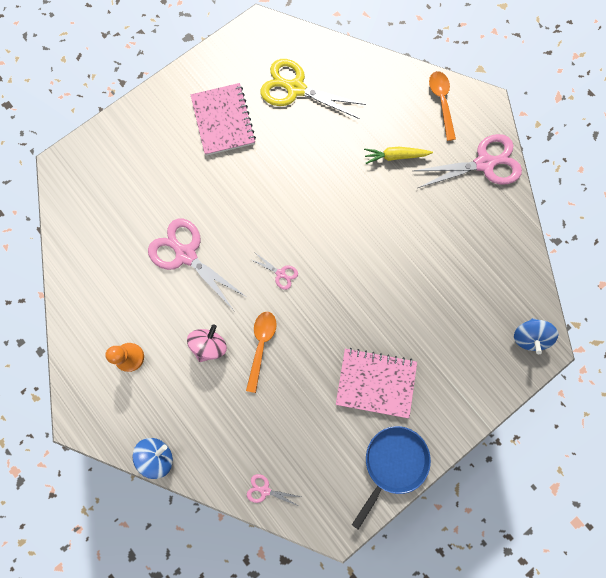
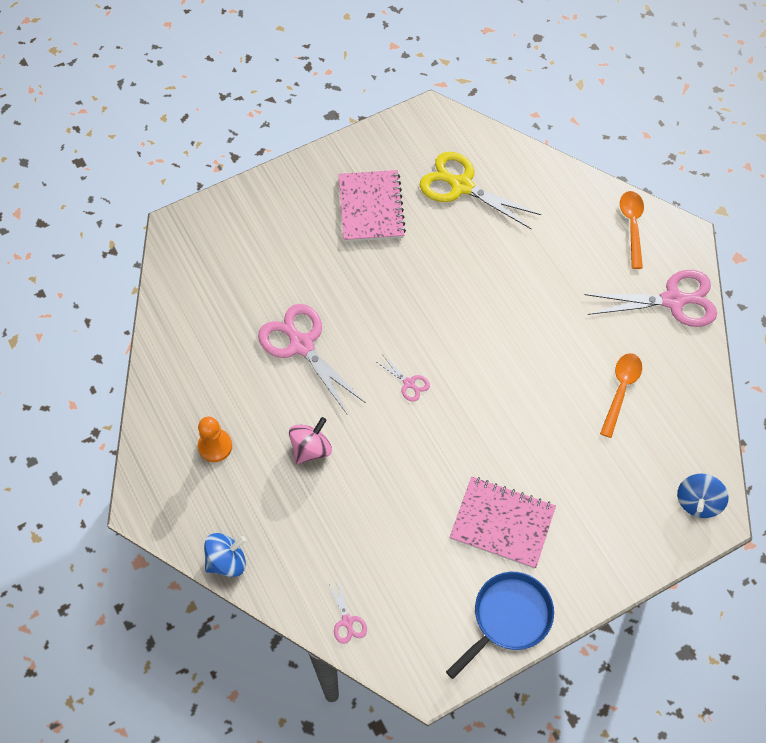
camera: 10 degrees right, 15 degrees down
(261, 345) = (372, 459): orange spoon -> orange spoon (621, 390)
(264, 490) = (347, 622): pink scissors -> pink scissors turned 135 degrees counterclockwise
(395, 156) = (567, 276): yellow carrot -> none

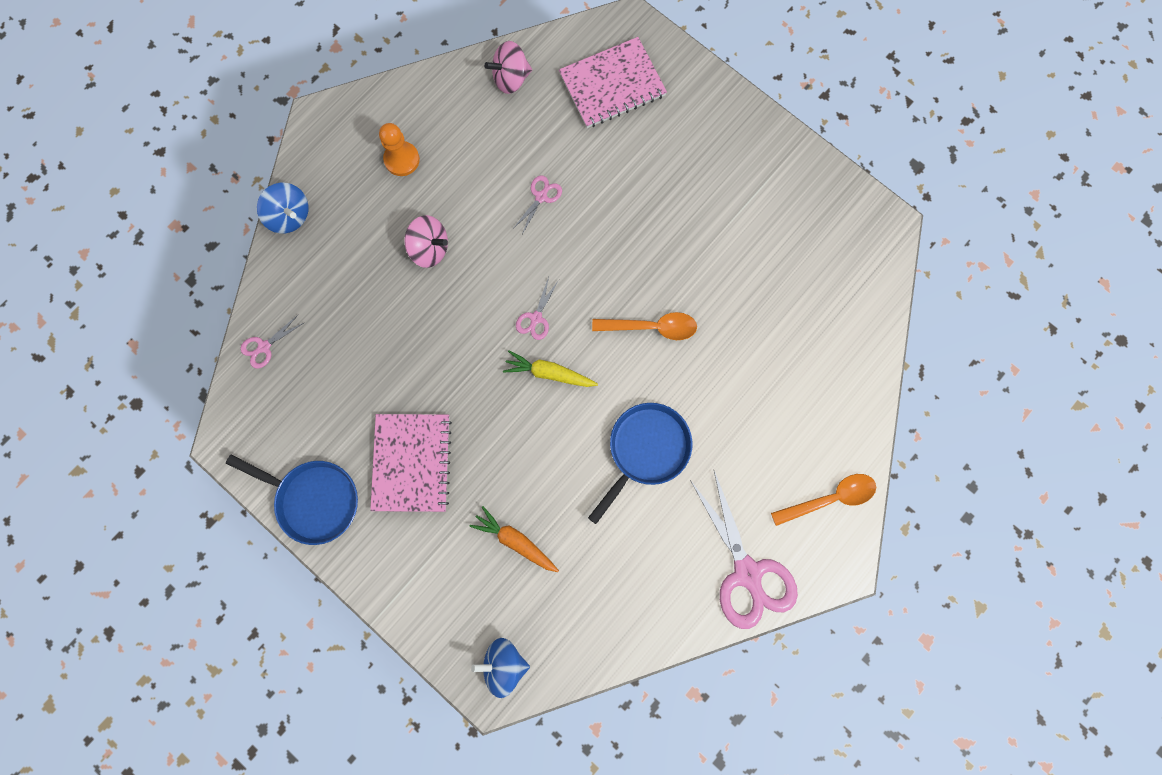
camera: 70 degrees right, 15 degrees up
(179, 333) = (511, 78): none -> pink spinning top
(301, 344) = (541, 196): pink scissors -> pink scissors, size x0.45
(371, 207) = (734, 206): pink notebook -> pink notebook (612, 85)
(460, 185) = (803, 290): yellow scissors -> none
(461, 388) = (549, 373): none -> yellow carrot
(552, 338) = (646, 450): none -> blue pan
(597, 460) = (515, 541): none -> orange carrot
(621, 390) = (609, 543): orange spoon -> orange spoon (651, 327)

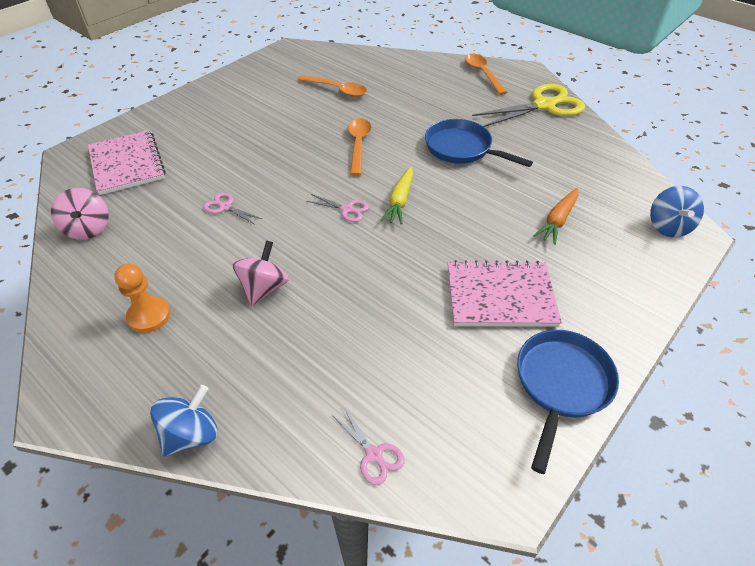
camera: 90 degrees left, 30 degrees down
(748, 574) = (545, 105): pink scissors -> yellow scissors
(775, 297) = (337, 90): none -> orange spoon

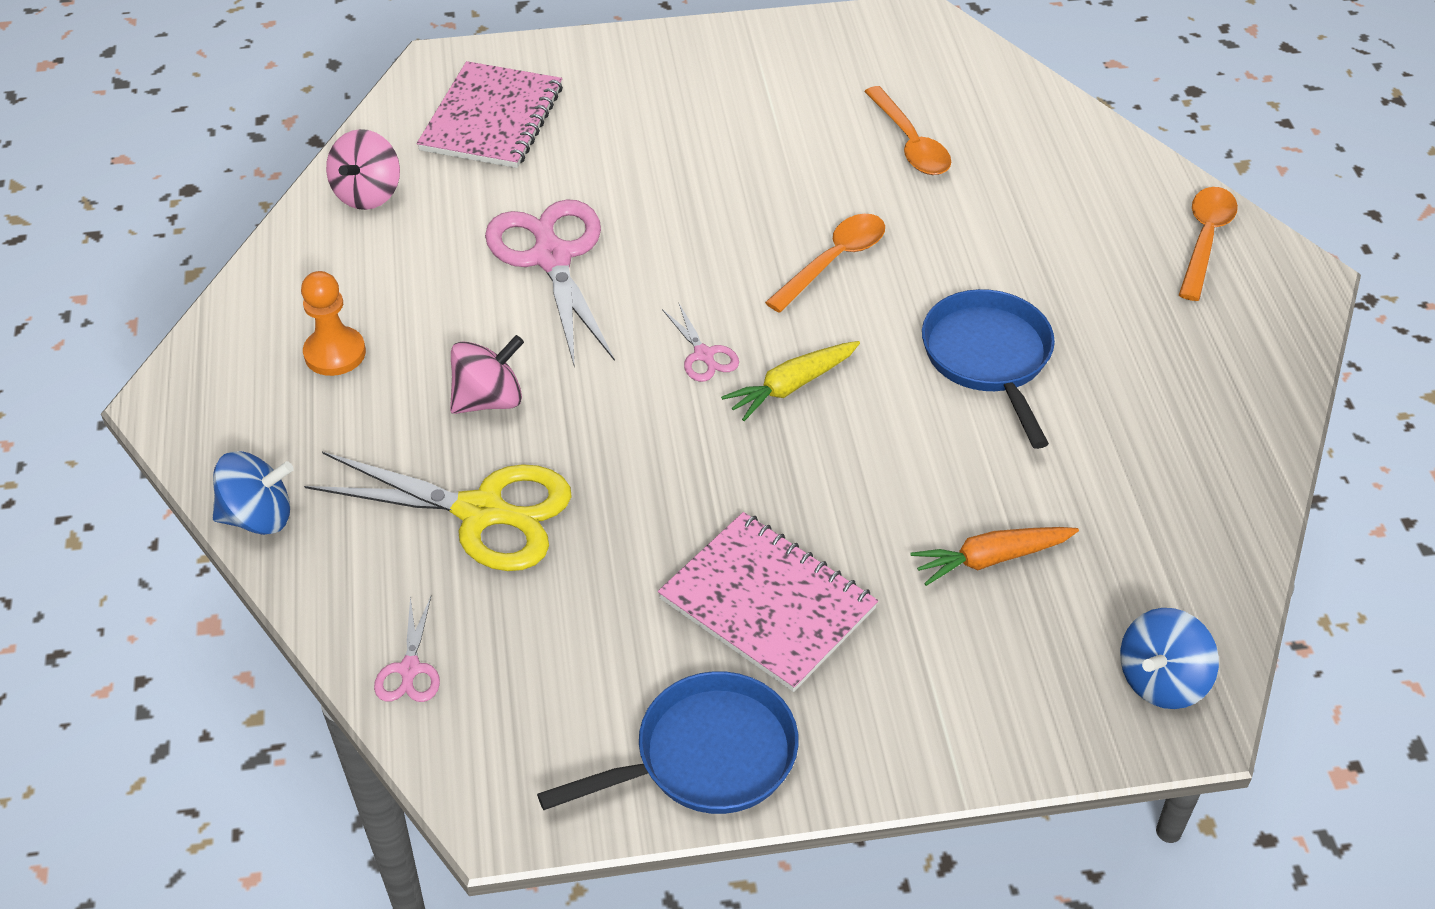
camera: 40 degrees right, 0 degrees up
(225, 207) = (551, 256): pink scissors -> pink scissors, size x2.21
(545, 105) = (1241, 362): yellow scissors -> yellow scissors (483, 513)

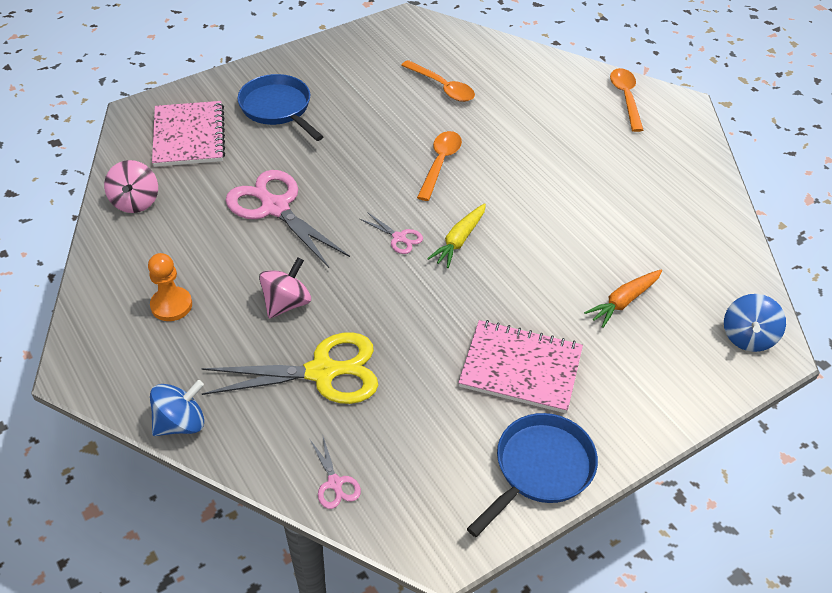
camera: 25 degrees left, 0 degrees up
(989, 358) = (555, 192): blue pan -> blue pan (278, 108)

